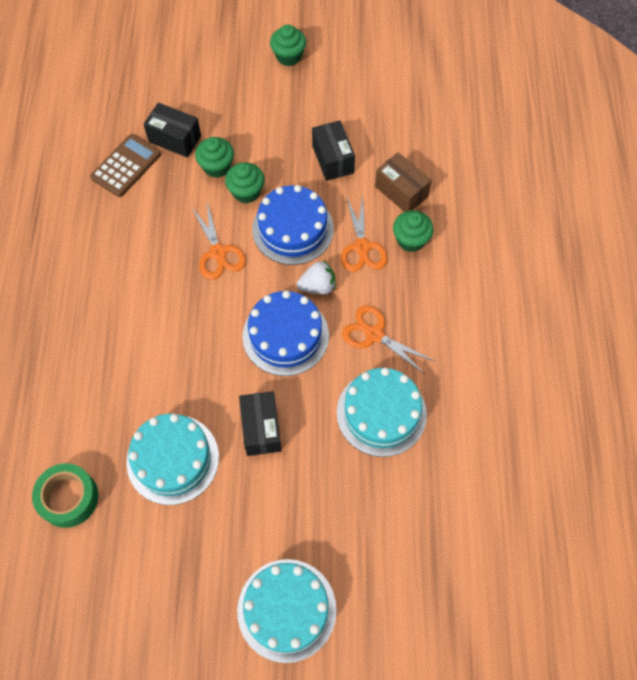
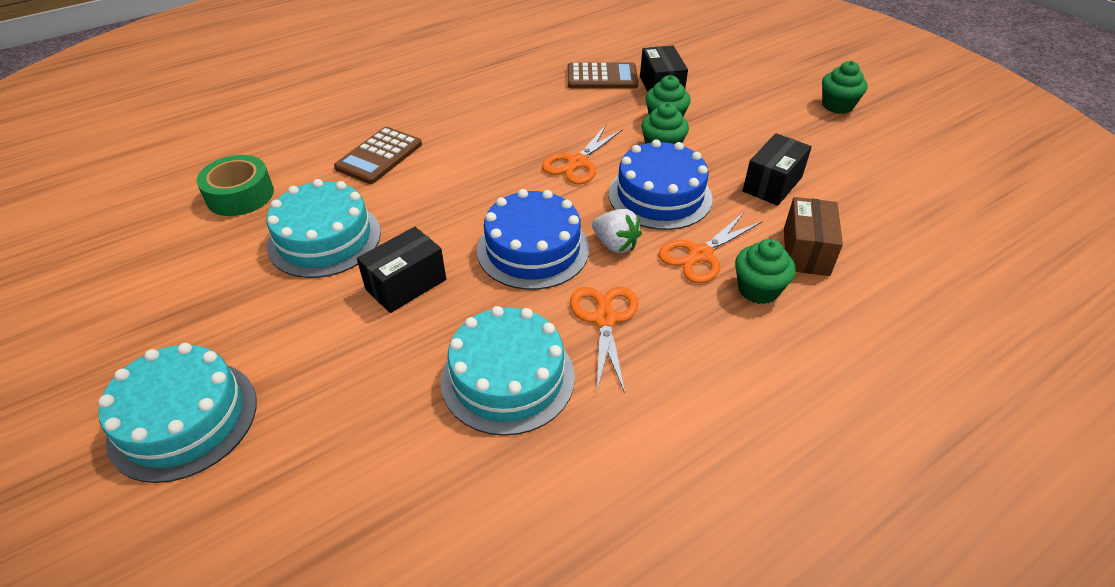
camera: 55 degrees right, 20 degrees down
(99, 377) = (379, 156): none -> brown calculator

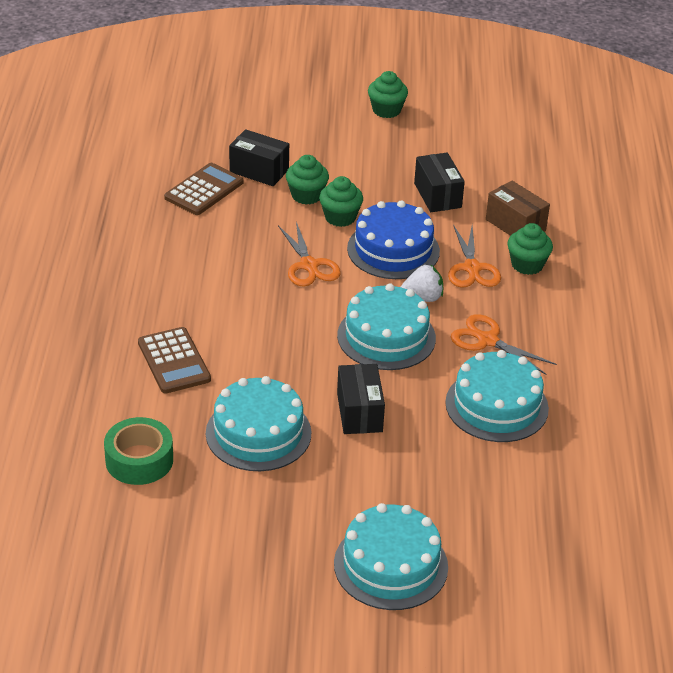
camera: 55 degrees left, 5 degrees down
(533, 249) = (386, 337): blue cake -> turquoise cake

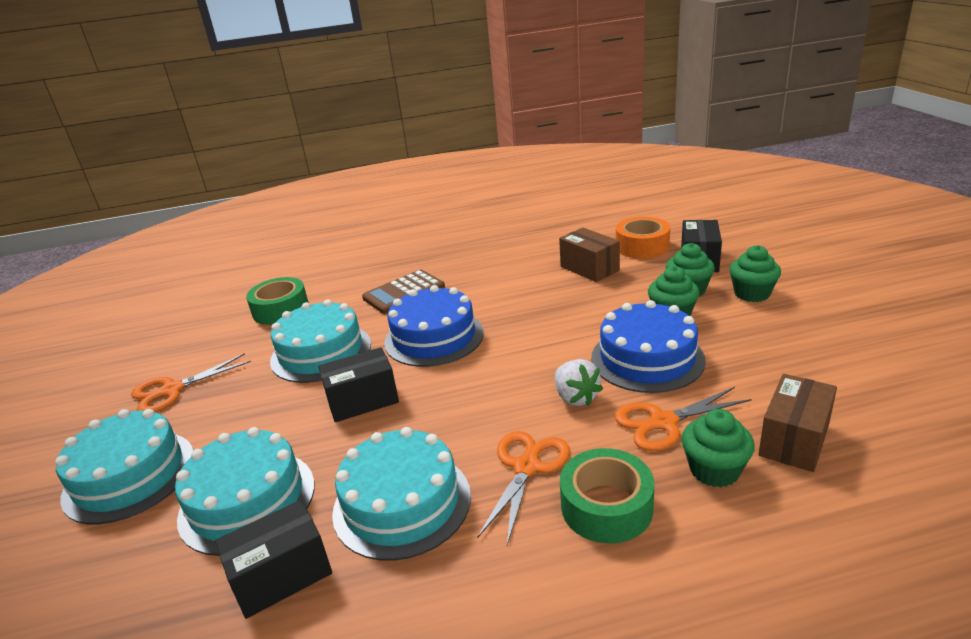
camera: 80 degrees right, 10 degrees down
(204, 190) = (642, 246): brown calculator -> orange tape
(222, 233) = (589, 268): none -> brown box
(282, 355) = (434, 337): none -> blue cake
(309, 265) = (577, 318): orange scissors -> orange scissors (172, 390)
(386, 110) = (903, 294): green cupcake -> green cupcake (752, 294)
(386, 337) = (492, 389): turquoise cake -> turquoise cake (247, 500)
(437, 195) = (783, 364): black box -> black box (282, 575)
(539, 317) = (606, 506): none -> green tape

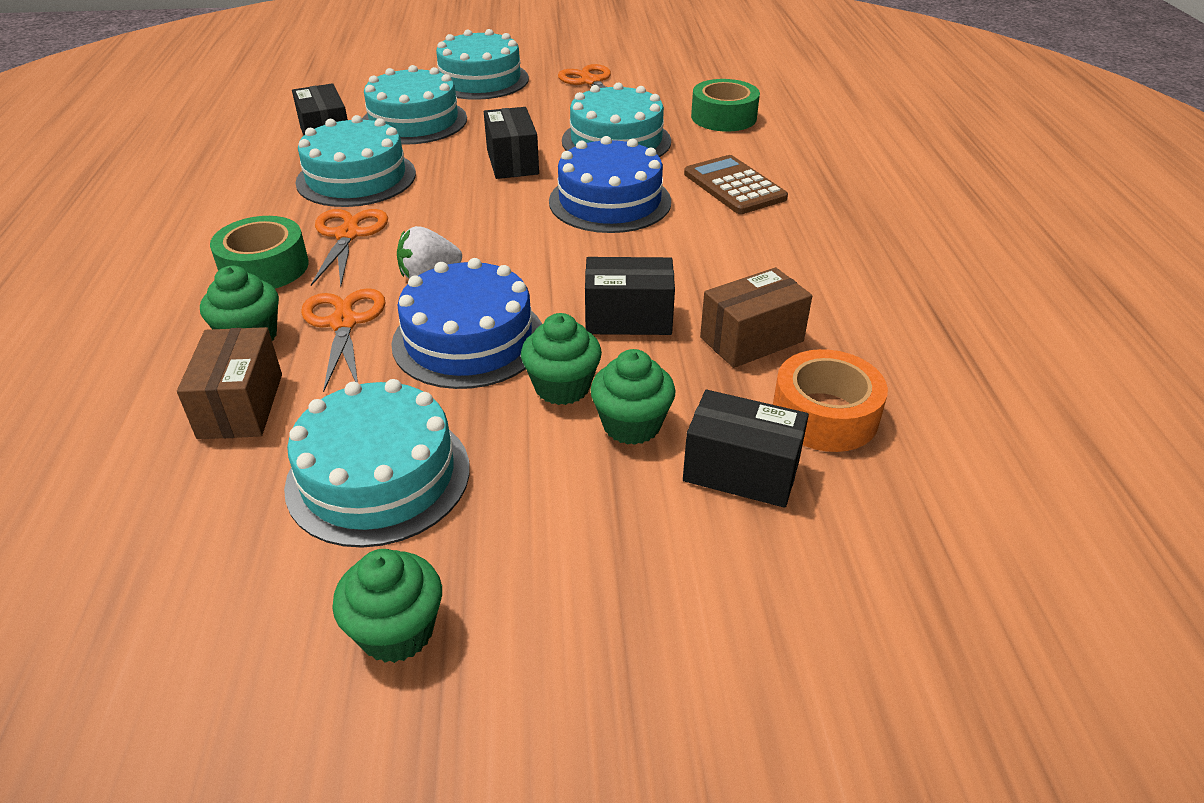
camera: 95 degrees right, 10 degrees up
(526, 467) = (347, 235): orange scissors -> orange scissors turned 120 degrees counterclockwise
(589, 306) = (628, 318): none -> black box
(752, 294) = (584, 495): green cupcake -> green cupcake (397, 631)
(794, 440) = (241, 405): brown box -> brown box turned 45 degrees clockwise
(800, 357) = (378, 476): none -> turquoise cake

